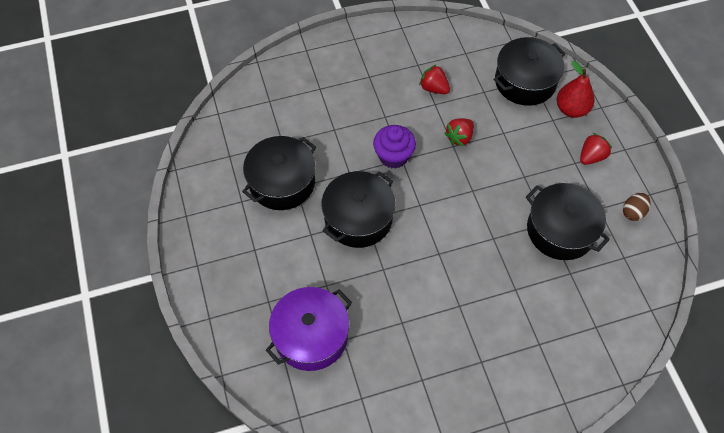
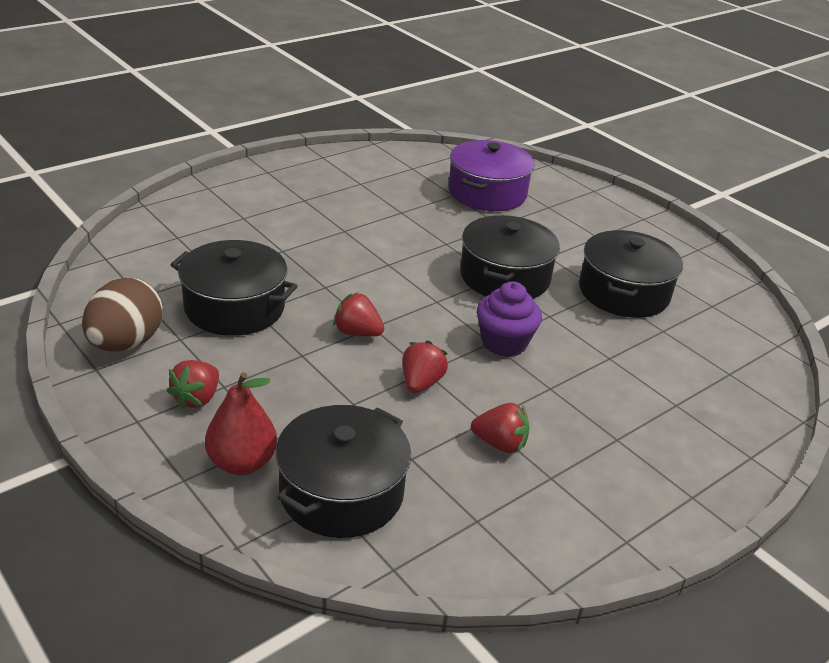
camera: 155 degrees right, 25 degrees down
(484, 187) = (357, 333): none -> red strawberry
(633, 212) = (126, 343): brown egg -> brown egg, size x1.85

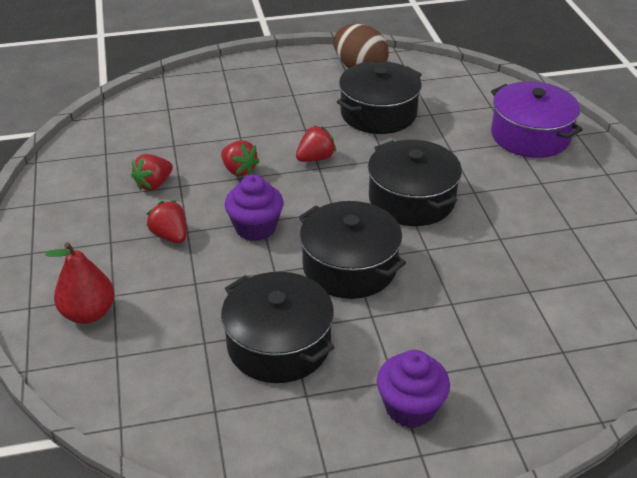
camera: 120 degrees right, 5 degrees up
(197, 398) = (287, 83): red strawberry -> red strawberry (170, 236)
(242, 463) = (220, 88): red pear -> red pear (88, 313)
(341, 492) = (170, 114): black pot -> black pot (411, 199)
(487, 193) = (528, 322): purple pot -> purple pot (530, 136)
(613, 227) = (410, 407): none -> purple cupcake

